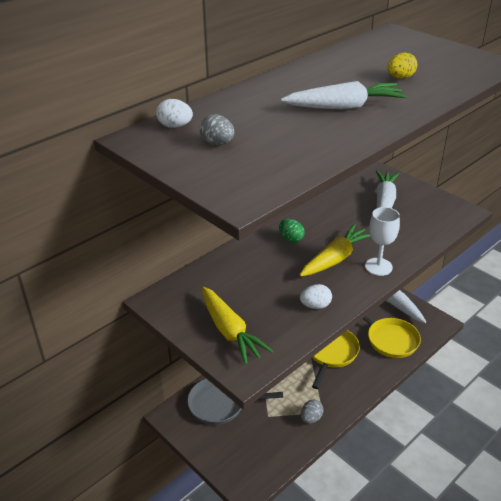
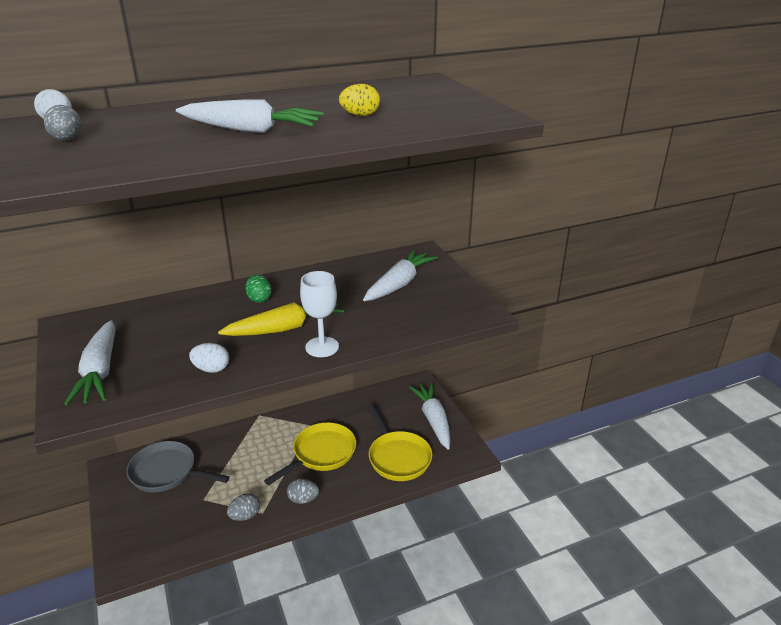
camera: 20 degrees right, 5 degrees down
(230, 331) = (100, 371): yellow carrot -> white carrot
(345, 392) = (303, 499): none -> grey egg

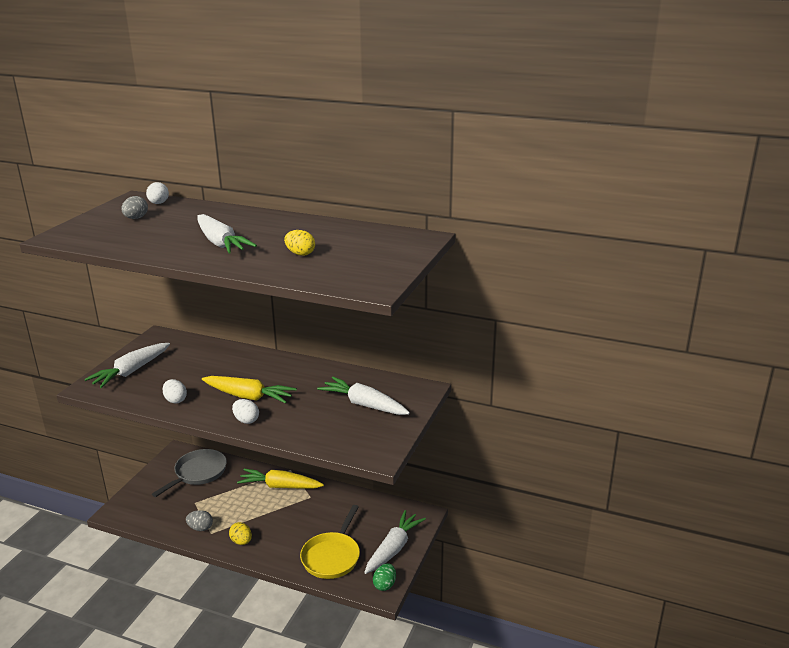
camera: 45 degrees right, 5 degrees down
(167, 472) = (198, 473): grey pan -> grey pan turned 60 degrees clockwise
(259, 299) = (267, 369): green egg -> green egg (385, 585)
(270, 433) = (280, 486): none -> yellow carrot
(303, 499) = (241, 541): grey egg -> yellow egg
(321, 454) = (290, 520): yellow pan -> none
(322, 347) = (246, 420): white goblet -> white egg
(399, 284) = (364, 404): white carrot -> white carrot turned 135 degrees counterclockwise

